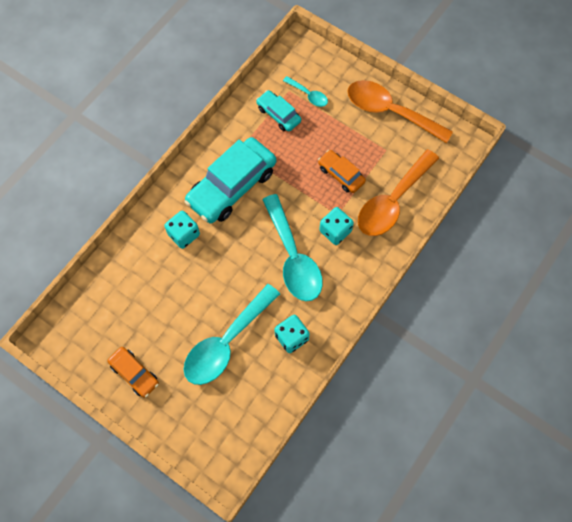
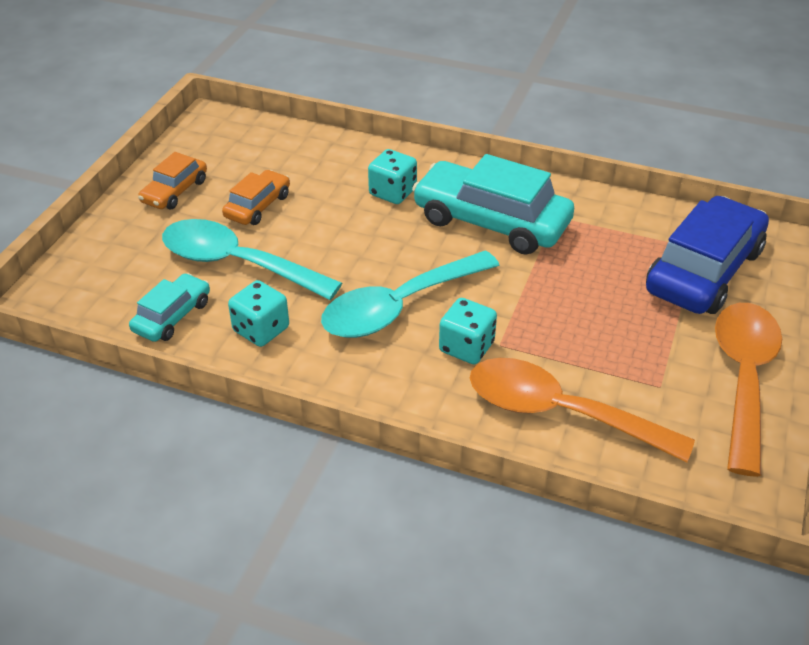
camera: 75 degrees right, 25 degrees down
(278, 114) = (644, 245): turquoise car -> turquoise car (172, 316)
(308, 95) = (703, 271): turquoise spoon -> blue car
(341, 174) = (576, 335): orange car -> orange car (258, 206)

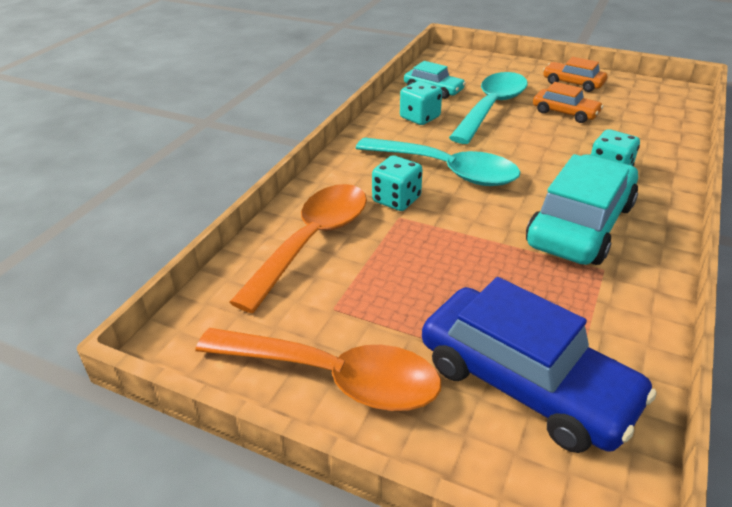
camera: 95 degrees right, 5 degrees down
(399, 306) = (446, 170): turquoise spoon -> turquoise spoon turned 150 degrees clockwise

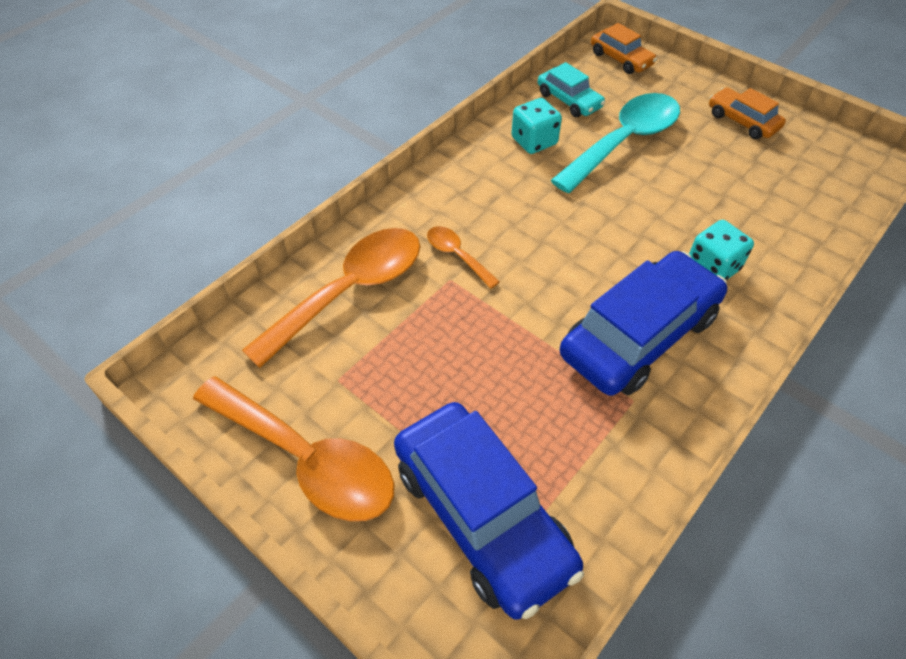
camera: 15 degrees right, 15 degrees up
(396, 200) = (457, 255): turquoise dice -> orange spoon
(446, 170) = (529, 226): turquoise spoon -> none
(565, 113) = (708, 167): orange car -> orange car (621, 59)
(580, 225) = (639, 335): turquoise car -> blue car

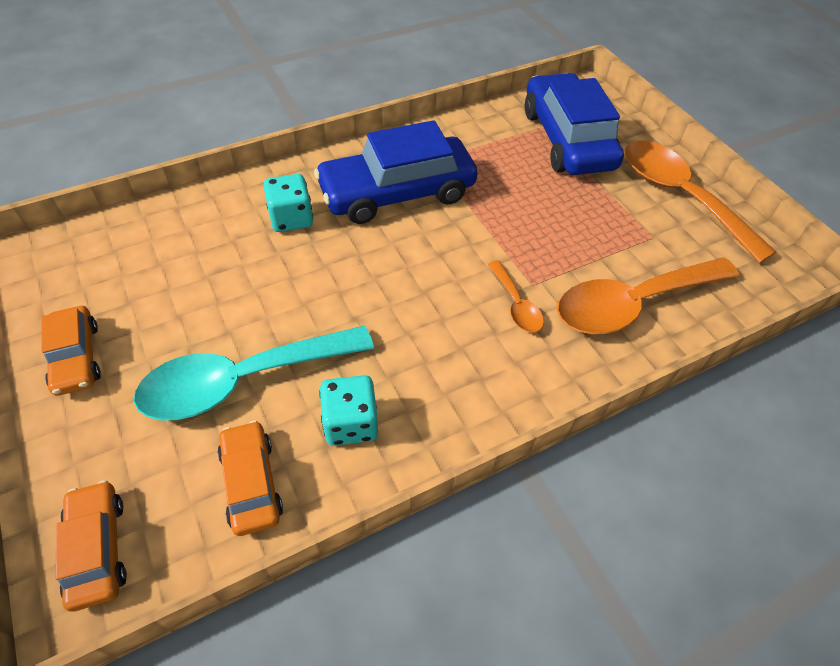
camera: 160 degrees left, 0 degrees up
(569, 100) = (251, 483): turquoise car -> orange car

